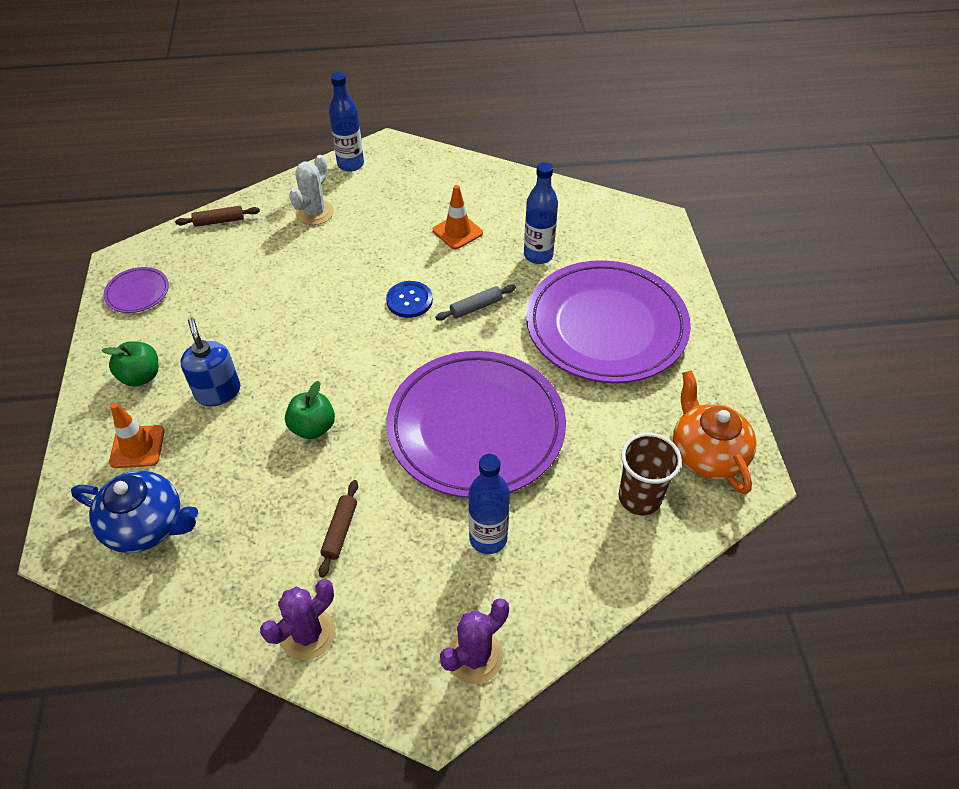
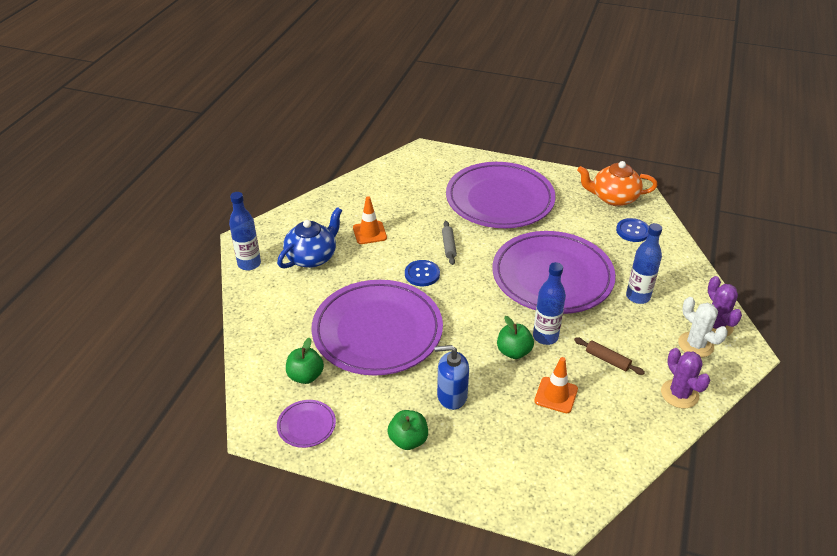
camera: 65 degrees left, 10 degrees down
(137, 447) = (483, 455): orange traffic cone -> orange traffic cone (556, 395)
(147, 525) = (562, 462): blue teapot -> blue teapot (312, 257)
(204, 267) = (305, 376): none -> green apple
(219, 221) = (255, 355): brown rolling pin -> none
(293, 296) = (377, 331): none -> purple plate
(314, 213) = (291, 297): white cactus -> white cactus (695, 345)
(538, 255) = (419, 206): blue bottle -> blue bottle (545, 337)
(639, 498) = (633, 231): brown cup -> blue button

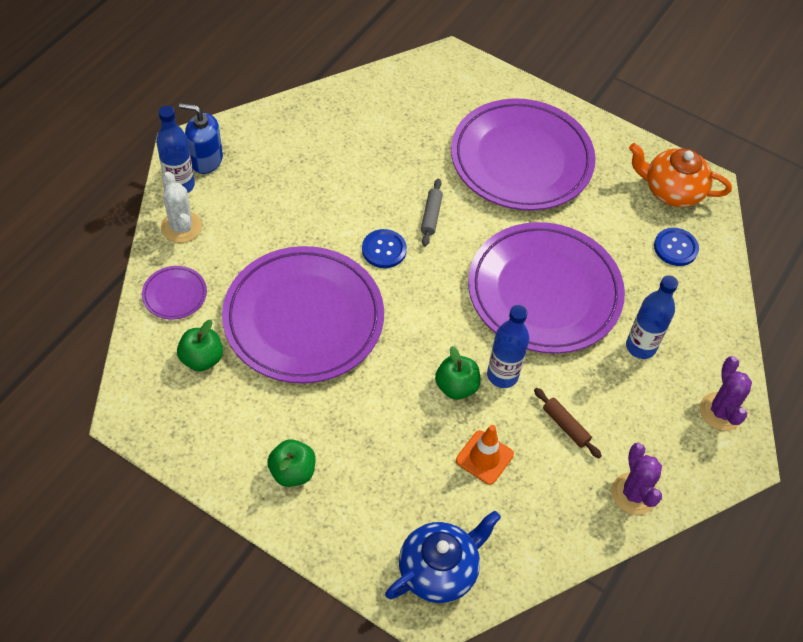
camera: 10 degrees right, 15 degrees up
(306, 425) = (184, 424): purple plate -> purple plate (175, 294)
(312, 257) = (258, 193): blue teapot -> blue teapot (439, 569)
(369, 233) = (339, 173): orange traffic cone -> none
(451, 396) = (361, 427): blue soap dispenser -> blue soap dispenser (206, 160)
(695, 345) = (683, 432): white cactus -> white cactus (181, 227)

